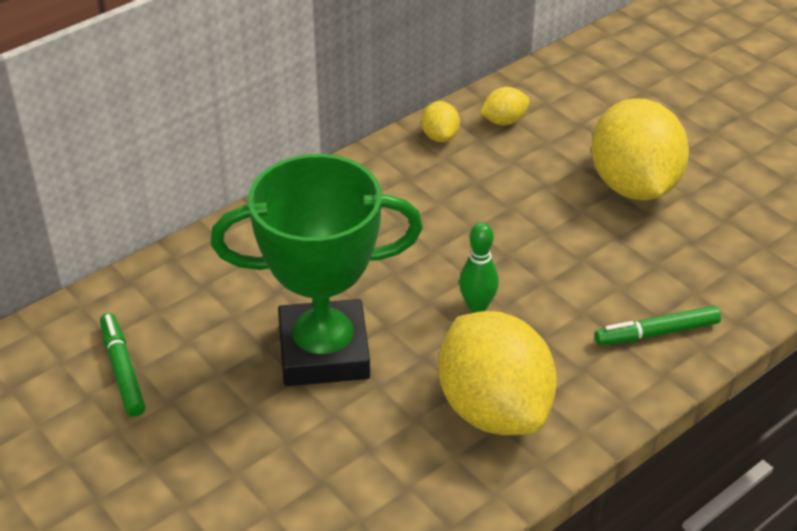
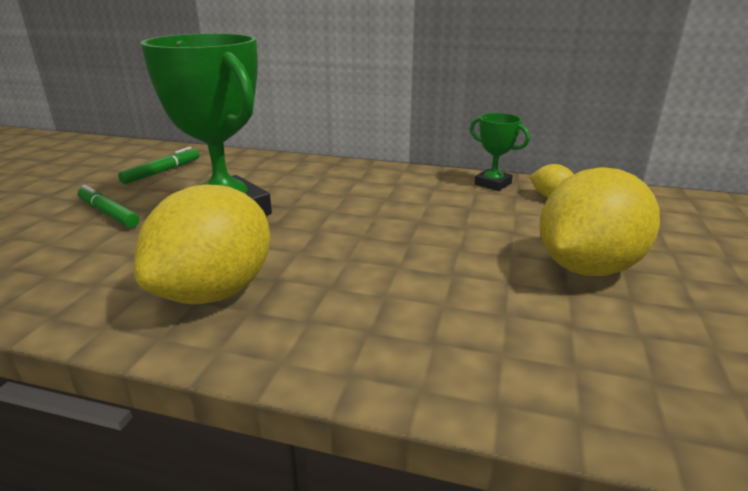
camera: 55 degrees right, 15 degrees down
(440, 136) = (492, 184): yellow lemon -> green trophy
(477, 306) = (333, 248): green bowling pin -> none
(657, 333) = (407, 348): green marker -> green marker (108, 213)

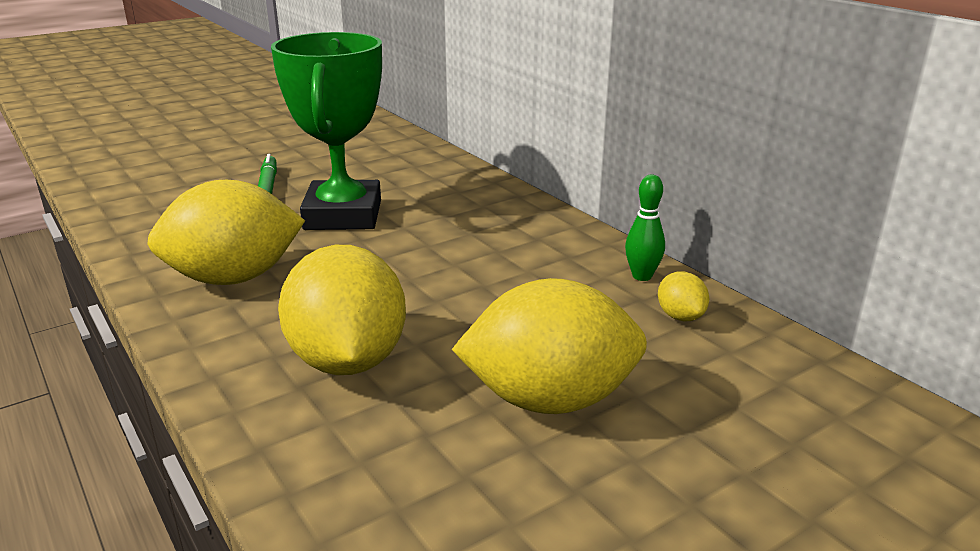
camera: 40 degrees right, 0 degrees up
(161, 172) = (360, 158): green marker -> none
(430, 306) = (348, 361): none -> yellow lemon
(492, 184) = (642, 276): green trophy -> green bowling pin

